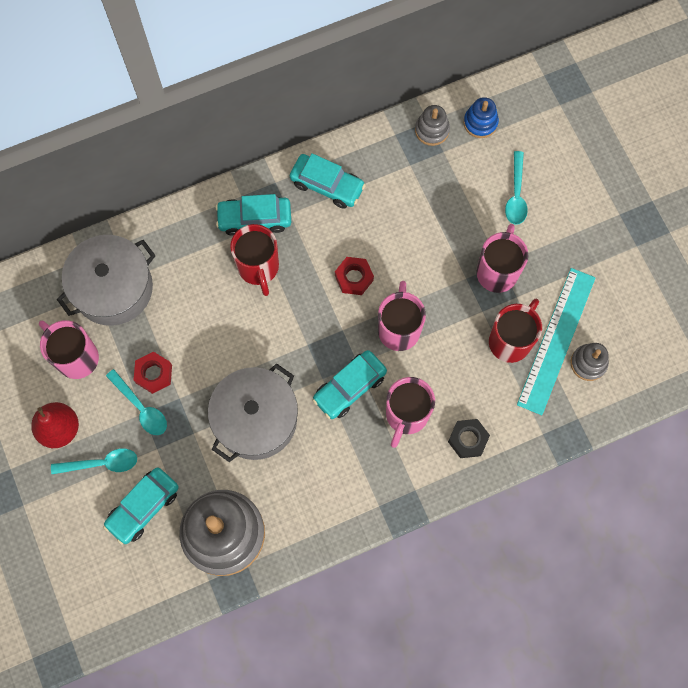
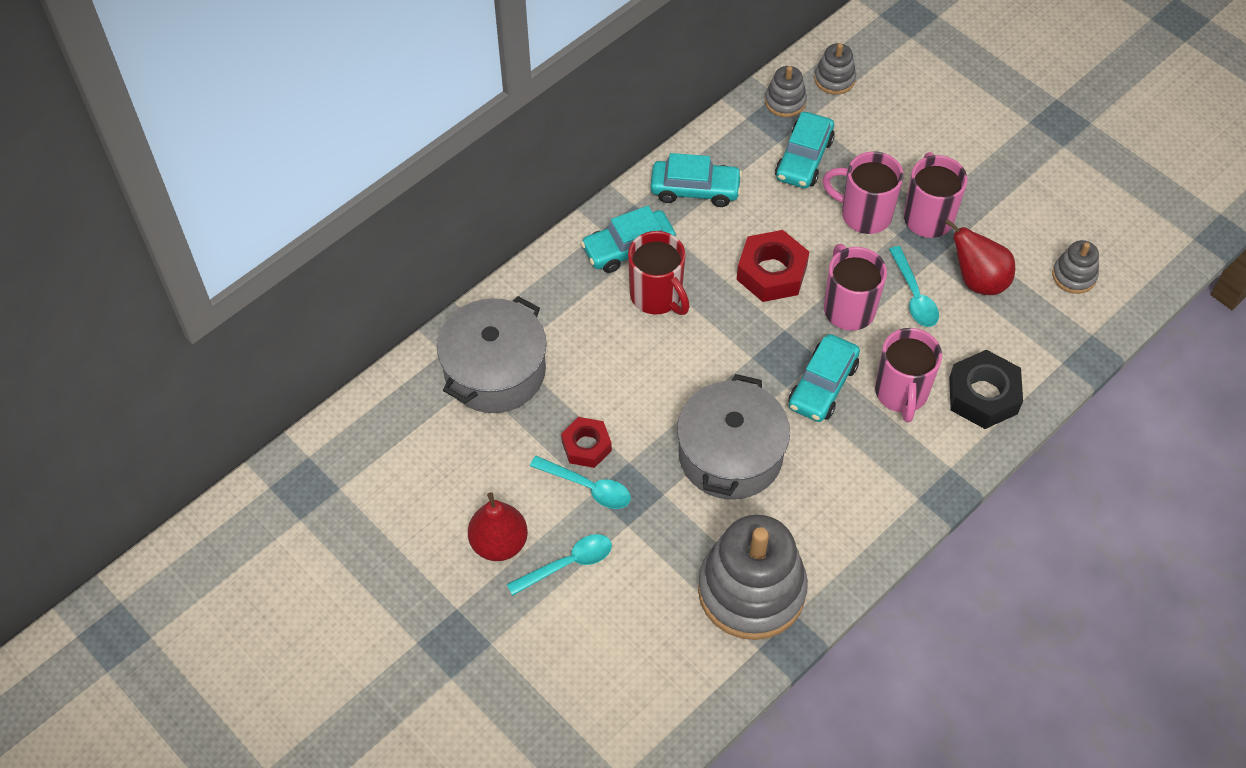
camera: 20 degrees left, 15 degrees down
(76, 357) = (483, 458): pink mug -> pink mug (864, 214)
(143, 507) = (641, 595): turquoise car -> turquoise car (804, 159)
(354, 278) = (771, 272): red nut -> red nut, size x1.53
(468, 439) = (983, 395): black nut -> black nut, size x1.53
(480, 123) = (834, 79): blue stacking toy -> grey stacking toy
(510, 340) = (978, 280): red mug -> red pear
(516, 195) = (909, 136): turquoise spoon -> turquoise spoon (914, 295)
(556, 340) = (1028, 264): turquoise ruler -> none

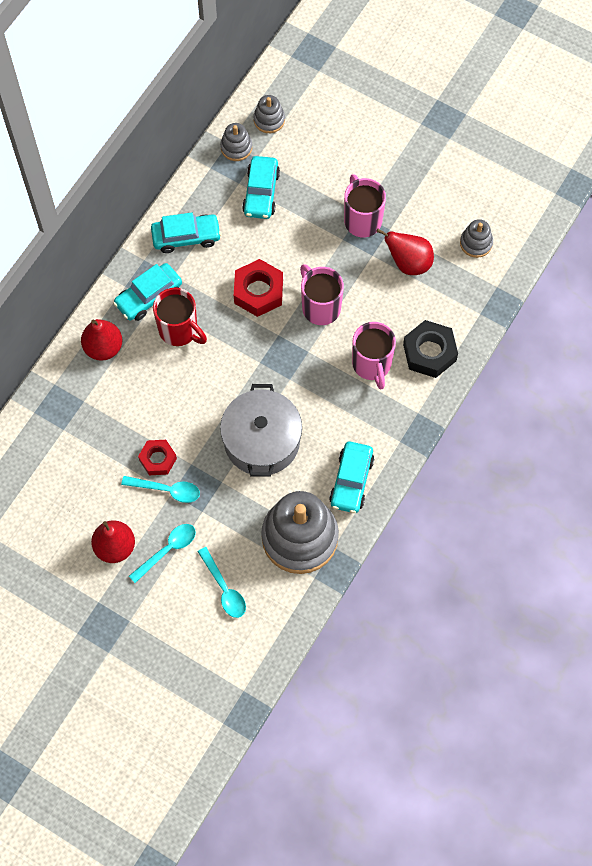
camera: 15 degrees left, 10 degrees up
(495, 371) = (76, 417): grey pot -> none
(554, 295) = (103, 347): none -> red pear
(822, 385) = (315, 372): turquoise car -> turquoise car (351, 481)
(864, 214) = (315, 229): pink mug -> none
(914, 295) = (365, 286): turquoise spoon -> turquoise spoon (224, 588)

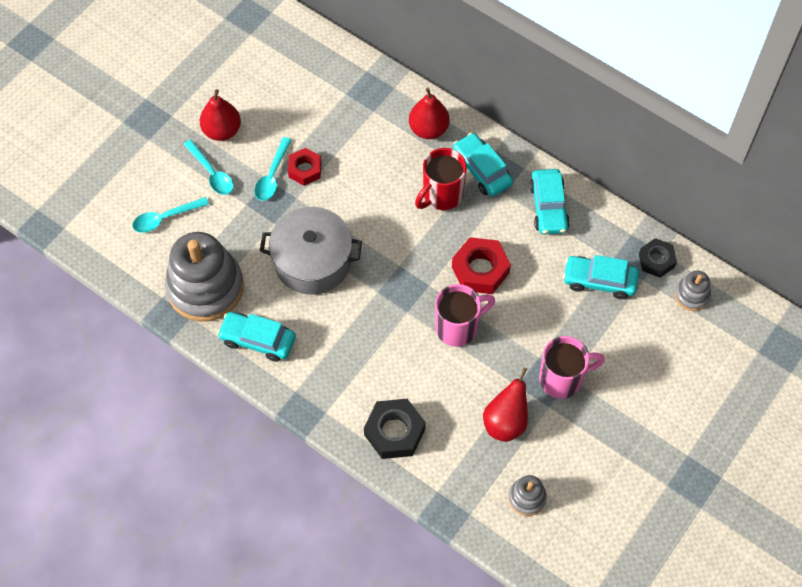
camera: 95 degrees right, 5 degrees down
(236, 147) = (656, 260): grey stacking toy -> black nut
(372, 365) = (386, 372): pink mug -> none

